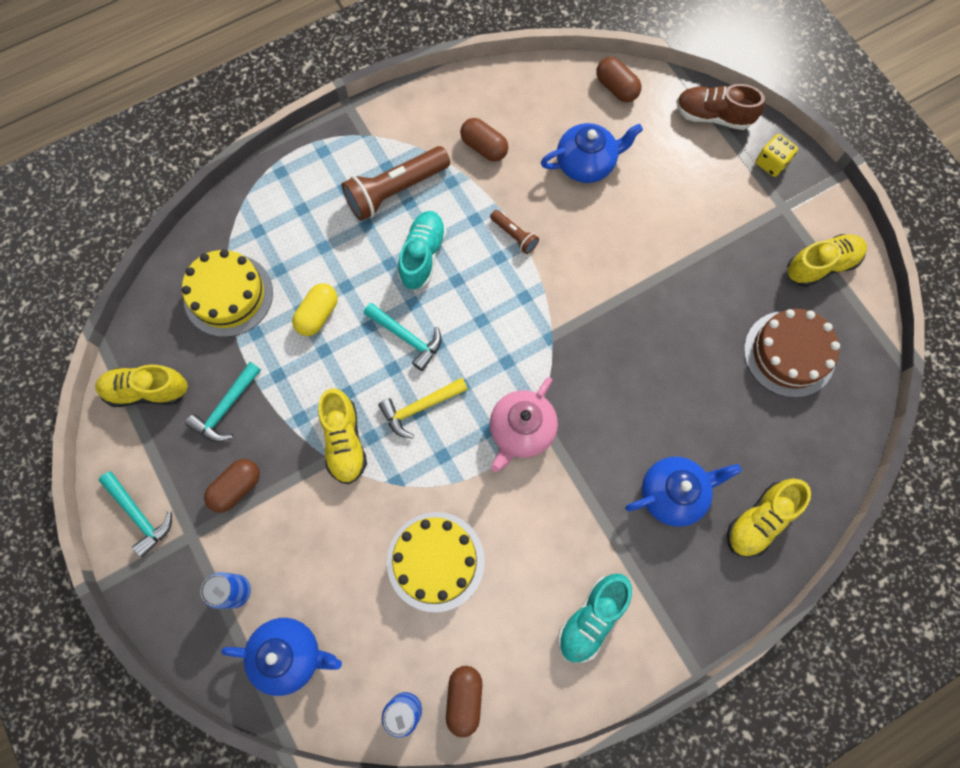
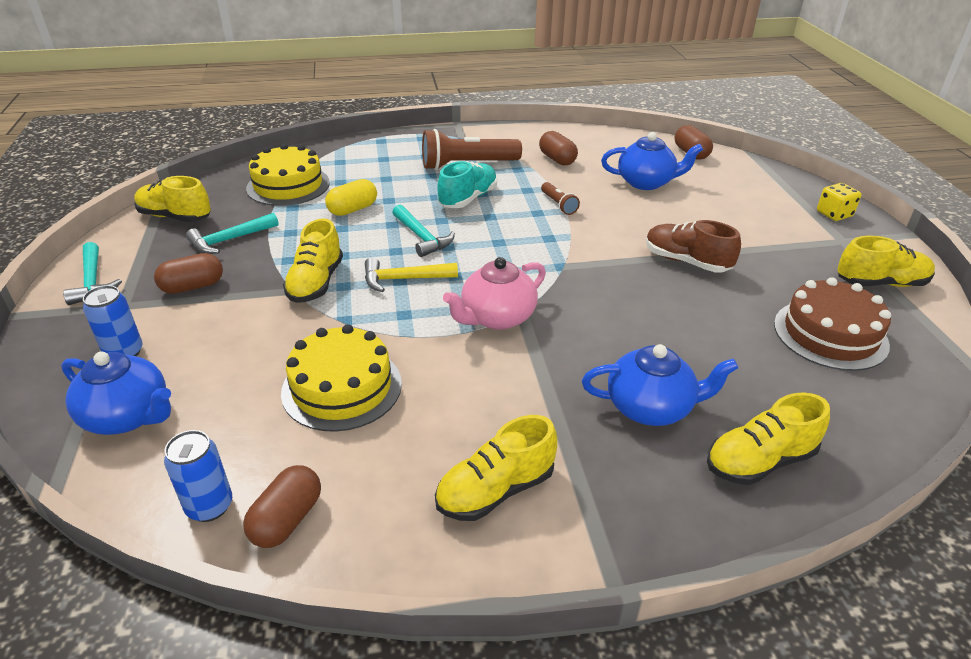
camera: 20 degrees right, 35 degrees down
(591, 618) = (495, 490): turquoise shoe -> yellow shoe
(713, 116) = (779, 181): brown shoe -> brown shoe (686, 261)

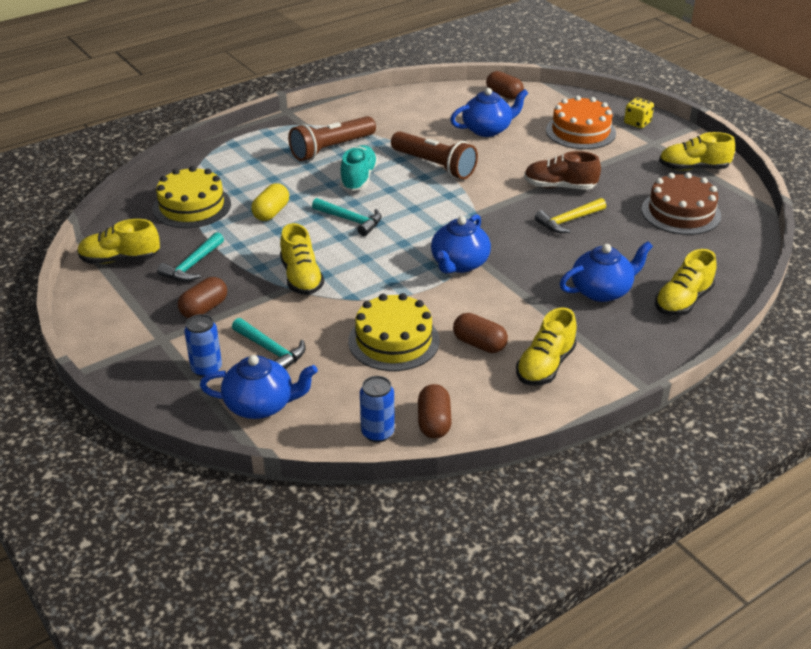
camera: 25 degrees left, 0 degrees up
(93, 281) = (112, 329): turquoise hammer -> turquoise hammer (270, 350)
(404, 279) = (367, 256): yellow hammer -> yellow hammer (568, 221)
(496, 317) = (459, 264): pink teapot -> blue teapot
(557, 159) = (402, 126): brown capsule -> brown capsule (479, 344)
(558, 205) = (434, 166): brown flashlight -> brown flashlight, size x2.02
(755, 208) = (580, 131): none -> orange cake
(880, 283) = (693, 168): yellow shoe -> yellow shoe turned 150 degrees counterclockwise

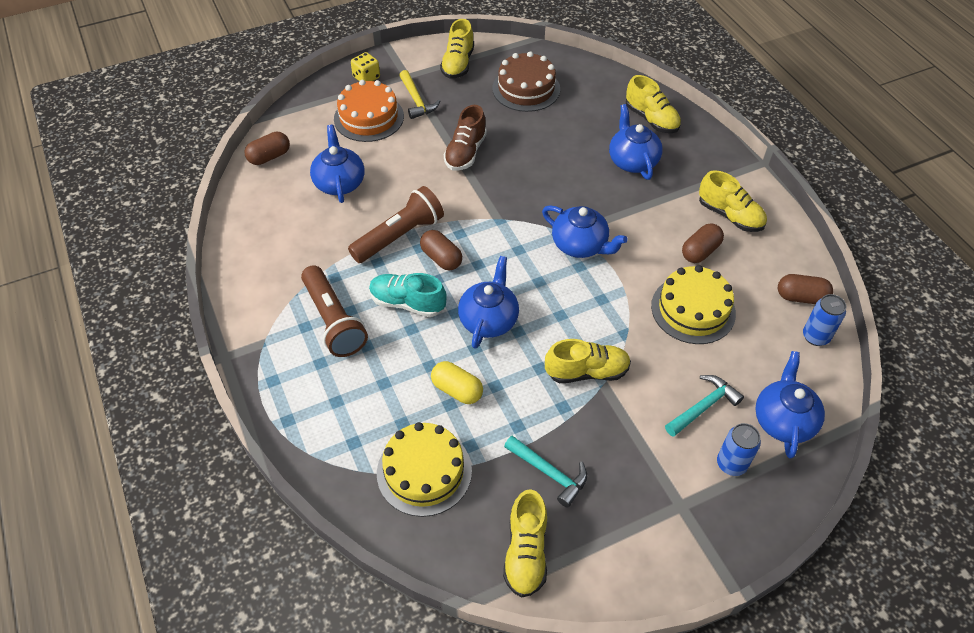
camera: 80 degrees left, 15 degrees up
(204, 309) = (631, 463): brown capsule -> brown capsule (441, 258)
(350, 220) = (489, 319): turquoise hammer -> blue teapot
(568, 221) = (524, 158): yellow hammer -> yellow hammer (416, 100)

